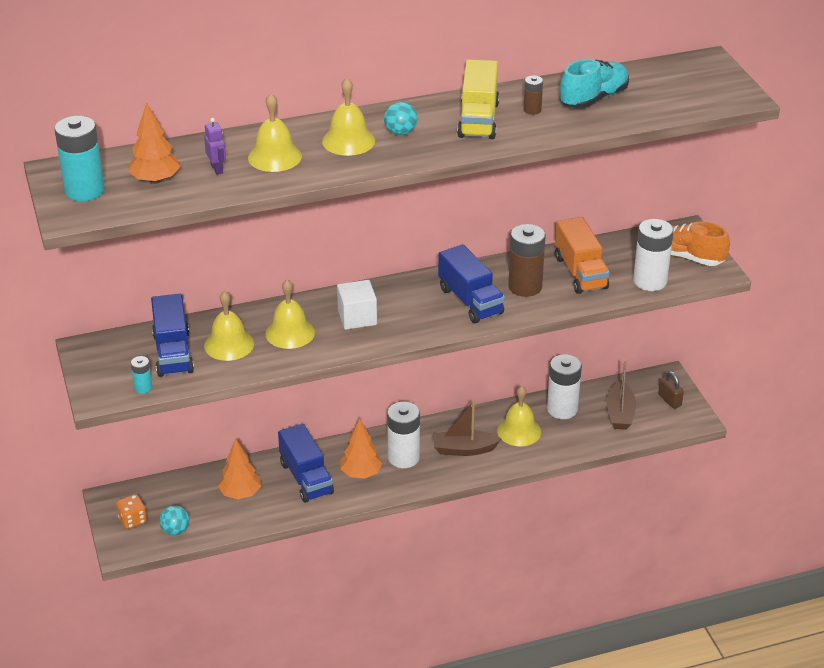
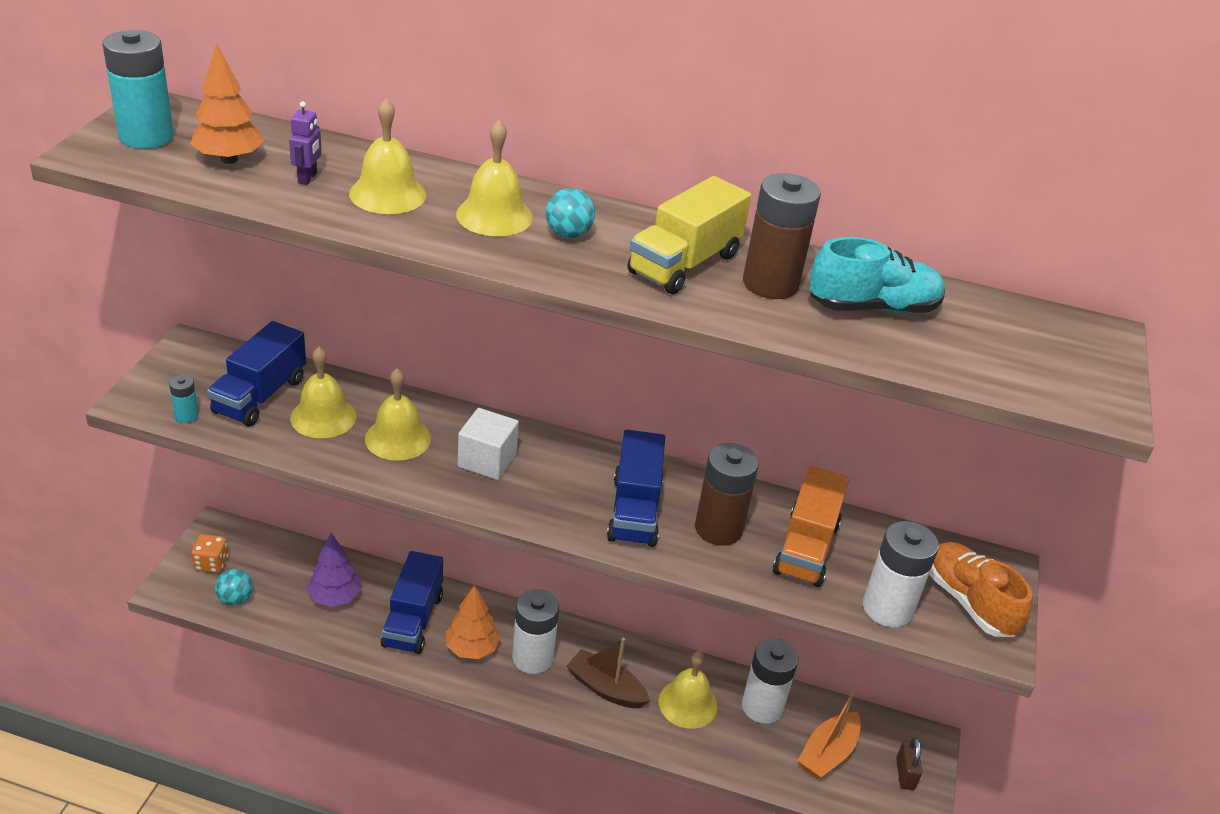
camera: 30 degrees right, 0 degrees up
(240, 493) = (335, 597): orange tree -> purple tree
(532, 110) = (770, 283): brown battery -> brown battery, size x2.04
(620, 413) = (828, 753): brown boat -> orange boat

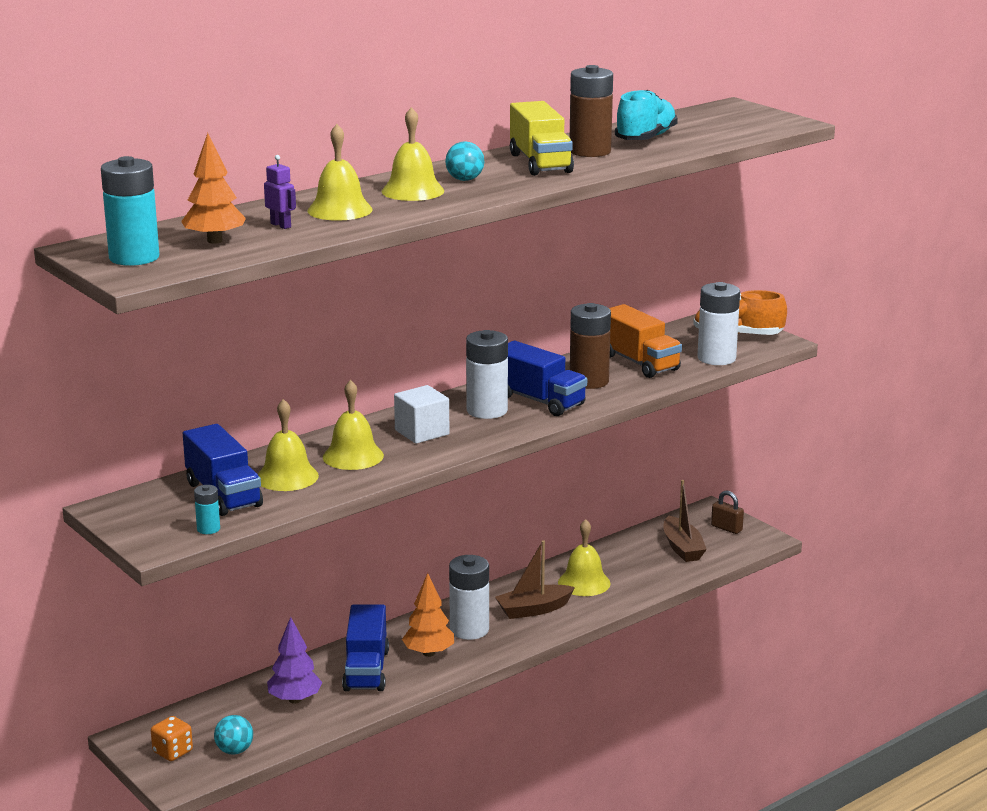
camera: 50 degrees left, 15 degrees down
(413, 620) = (366, 670): blue truck -> blue truck turned 45 degrees clockwise
(762, 707) = (618, 556): white battery -> white battery (487, 411)
(828, 753) = (682, 548): orange boat -> brown boat

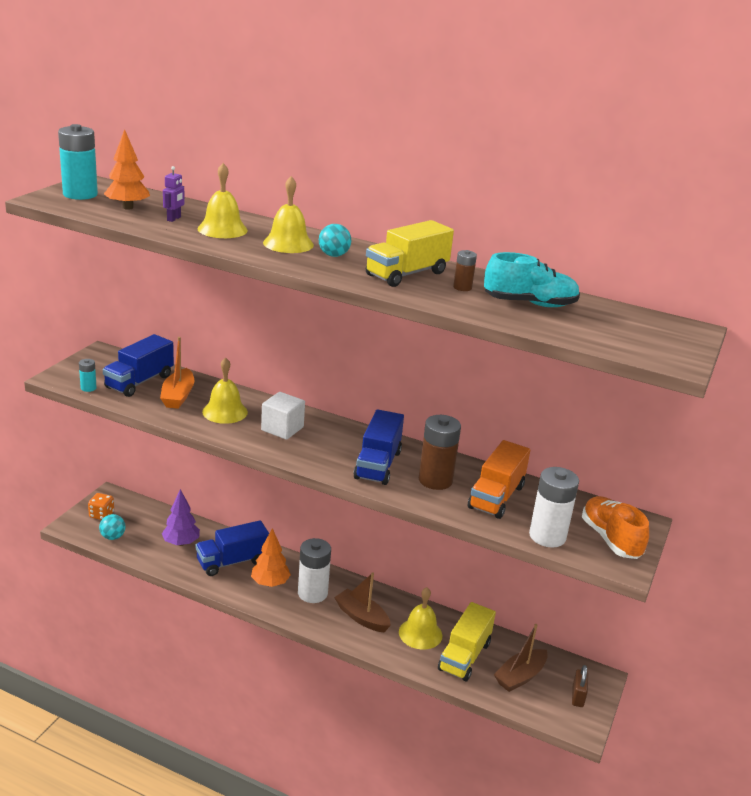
camera: 60 degrees right, 5 degrees up
(287, 477) = (178, 396): yellow bell -> orange boat
(487, 411) = (340, 446): white battery -> none
(590, 151) = (462, 287): brown battery -> brown battery, size x0.49
(635, 568) = (464, 656): none -> yellow truck

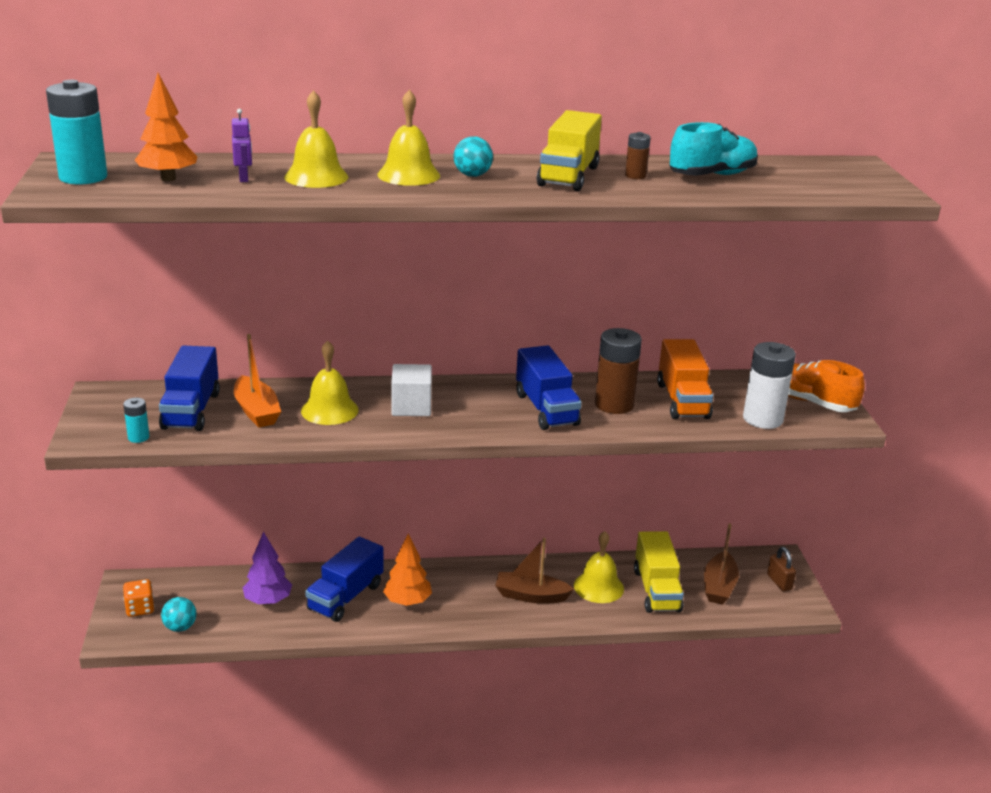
camera: 30 degrees left, 0 degrees up
(312, 593) = (460, 593): white battery -> none

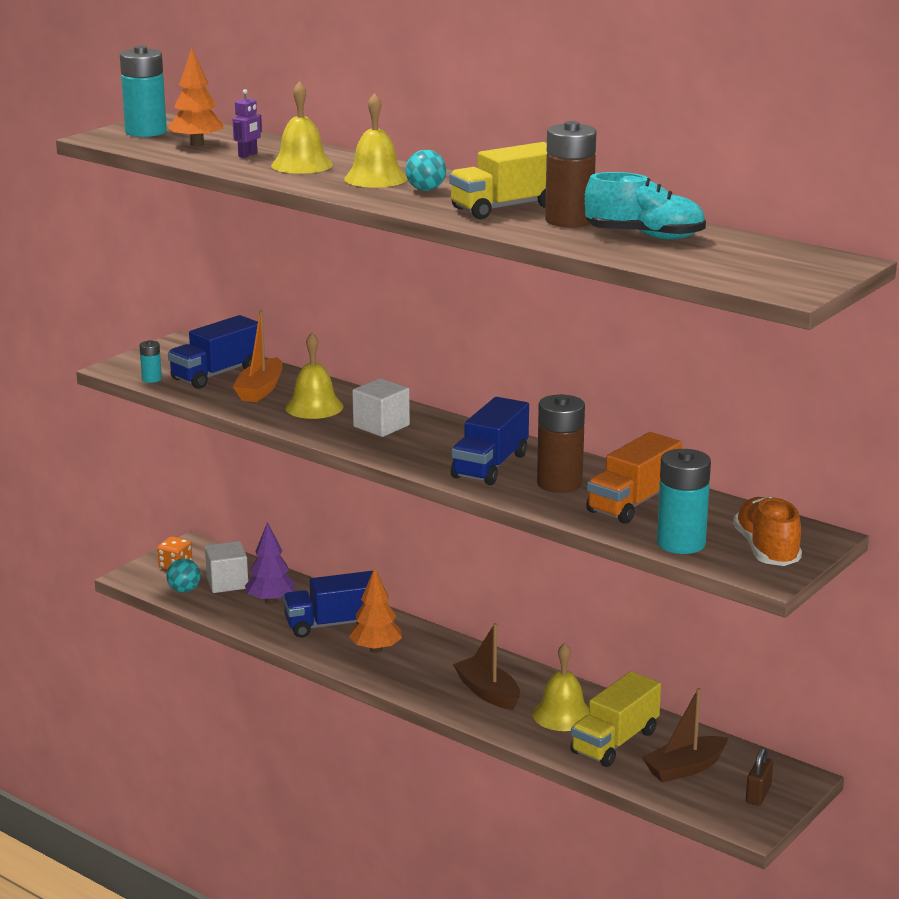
camera: 45 degrees right, 5 degrees down
(208, 602) = (227, 583): none -> white cube
(635, 176) = (569, 220): brown battery -> brown battery, size x2.04
(762, 419) = (681, 543): white battery -> turquoise battery

